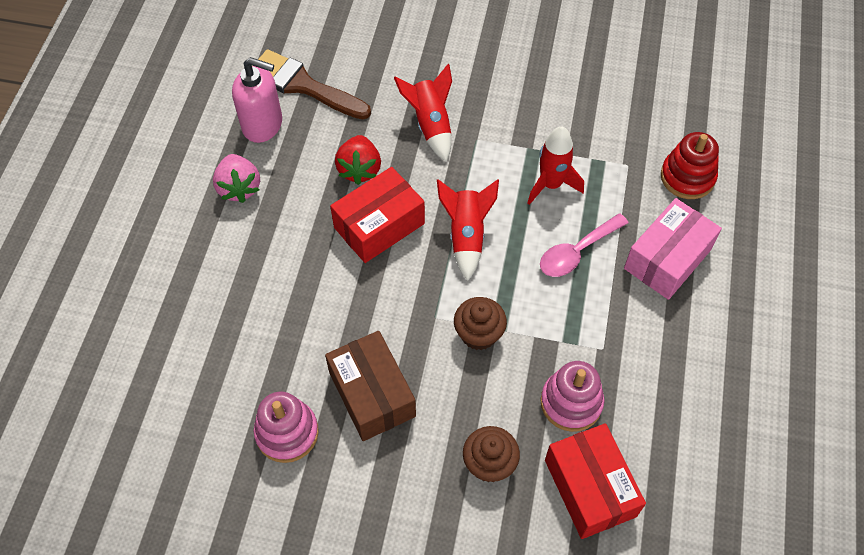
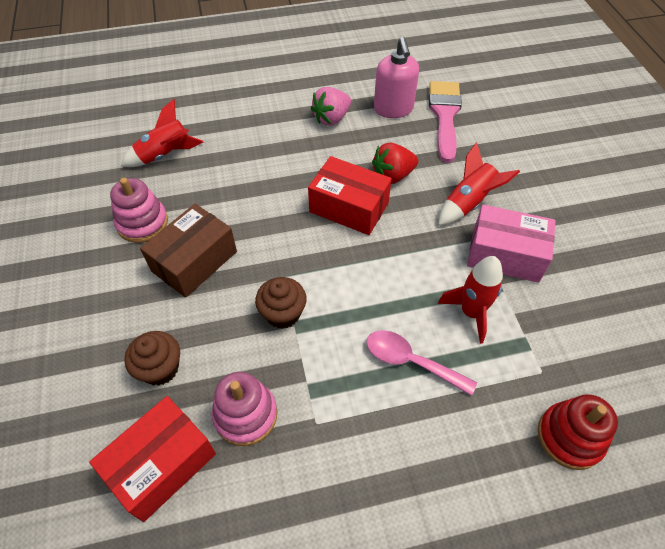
camera: 65 degrees right, 5 degrees down
(303, 85) = (445, 116): brown brush -> pink brush
(466, 235) = (375, 268): red rocket -> red rocket (165, 155)
(667, 259) = (453, 451): pink box -> pink box (505, 255)

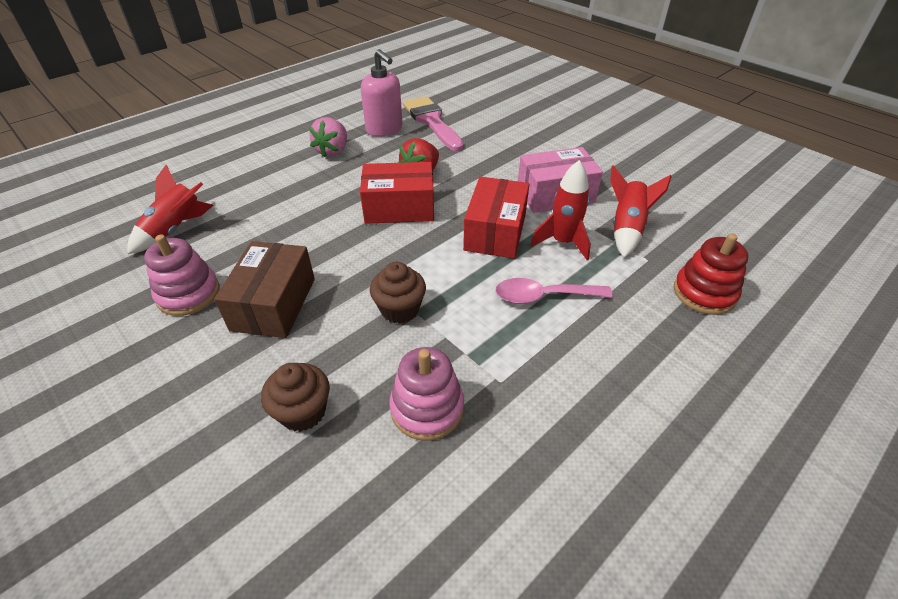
camera: 30 degrees left, 10 degrees down
(162, 464) = (370, 499): red box -> red box (495, 232)
(468, 203) = (498, 171): red rocket -> red rocket (626, 229)

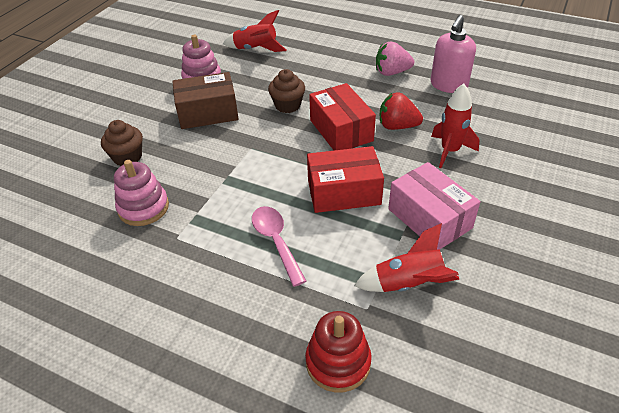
camera: 70 degrees right, 0 degrees up
(400, 309) = (226, 168): brown cupcake -> brown cupcake (287, 105)
(432, 121) = (488, 106): pink brush -> none
(562, 242) = (356, 239): red rocket -> red rocket (450, 151)

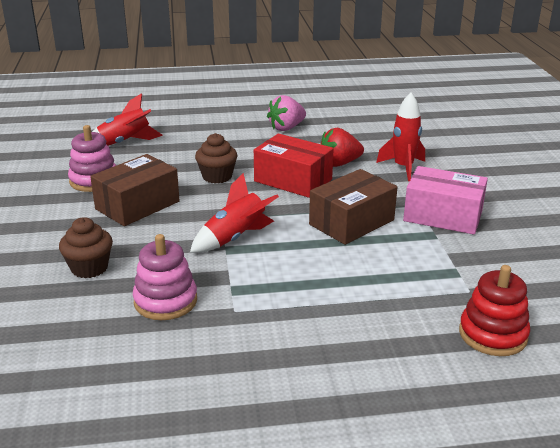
camera: 35 degrees left, 15 degrees down
(276, 241) = (336, 277): pink spoon -> none
(344, 192) = (351, 222): red box -> brown box
(408, 284) = (480, 263): red rocket -> red rocket (235, 238)
(448, 85) = (347, 125): pink soap dispenser -> none

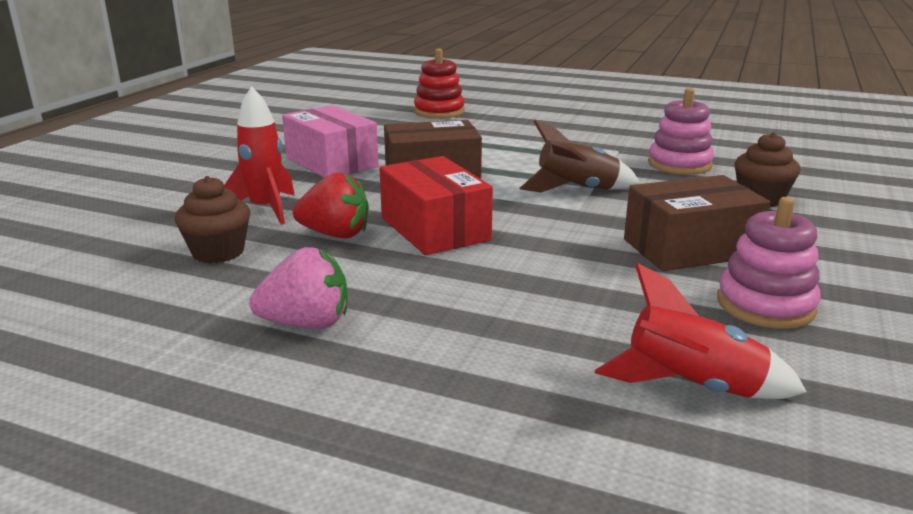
camera: 150 degrees left, 5 degrees down
(217, 176) = (541, 260): brown cupcake -> brown cupcake (218, 252)
(235, 238) = (577, 190): red rocket -> brown rocket

